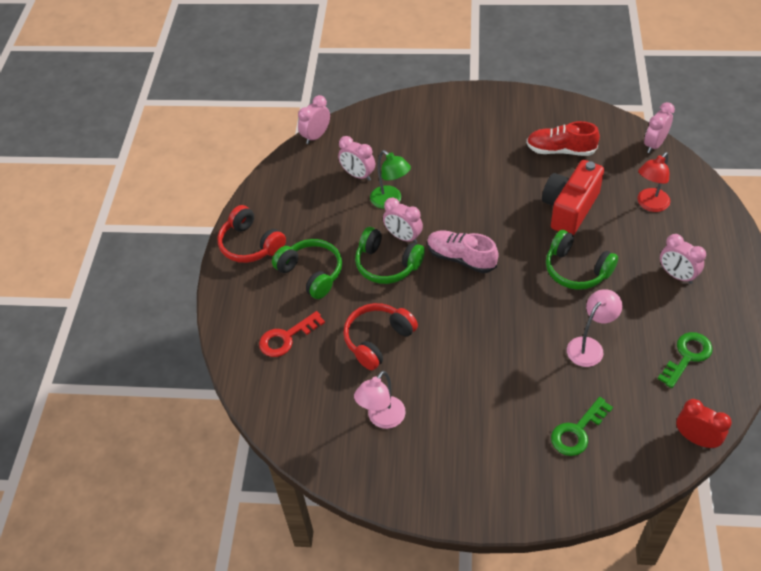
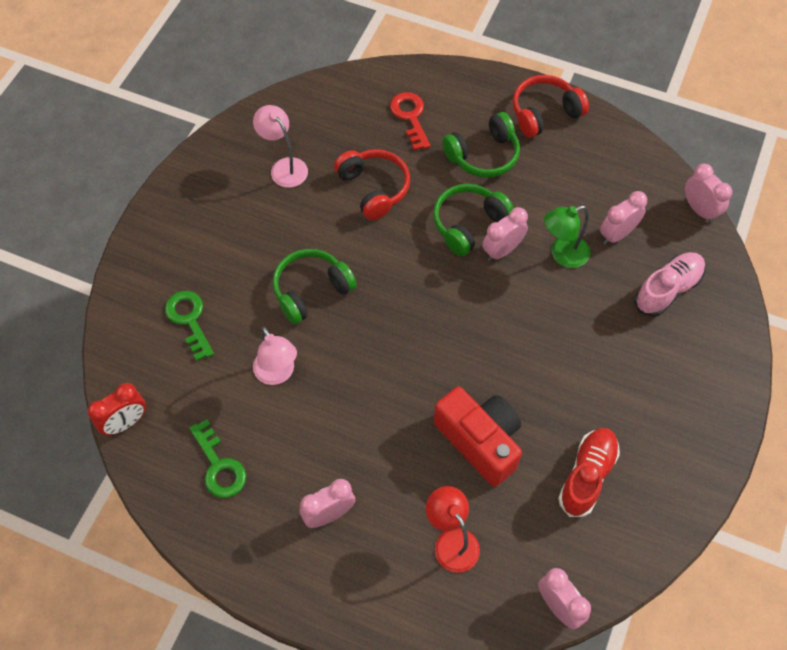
camera: 105 degrees right, 10 degrees up
(461, 258) = (448, 296): pink shoe -> pink shoe (667, 290)
(576, 270) = (383, 406): green headphones -> green headphones (311, 290)

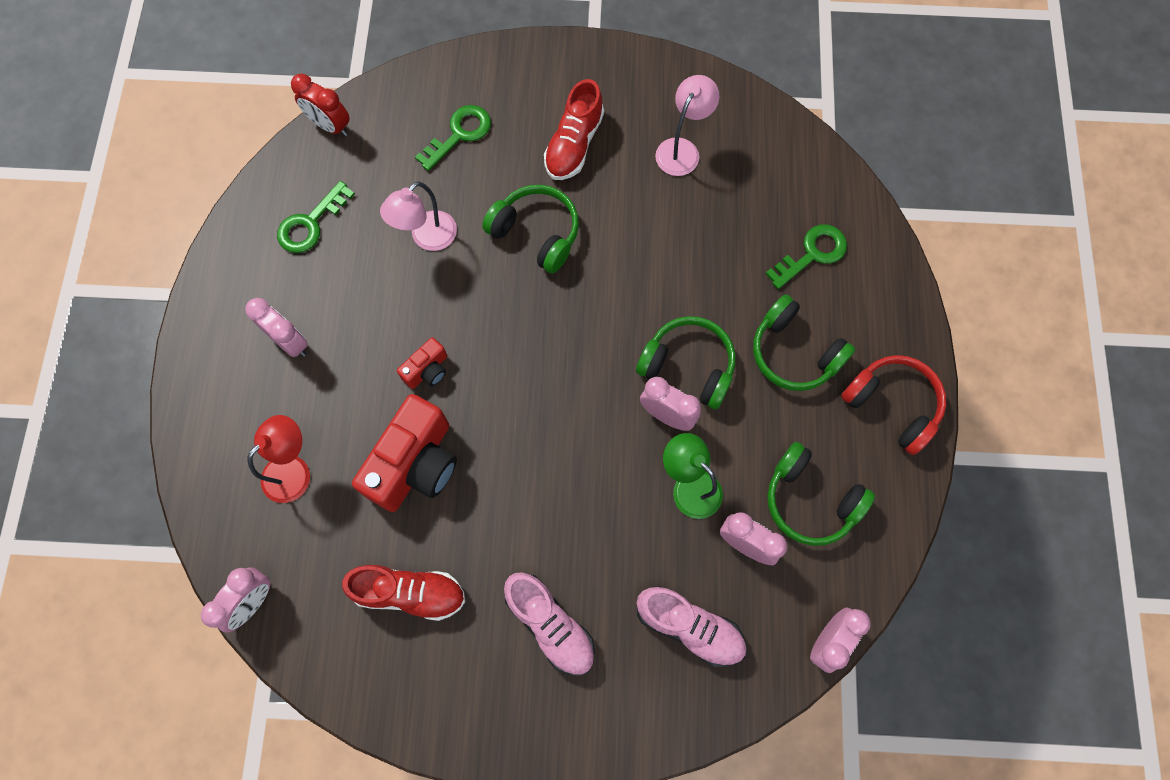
camera: 70 degrees right, 10 degrees up
(242, 238) = (574, 144): none -> red shoe
(374, 188) = (693, 249): red headphones -> none
(400, 408) = (427, 370): none -> red camera
(410, 117) = (812, 254): red key -> green key
(597, 185) = (810, 500): none -> green headphones
(641, 381) = (550, 625): none -> pink shoe

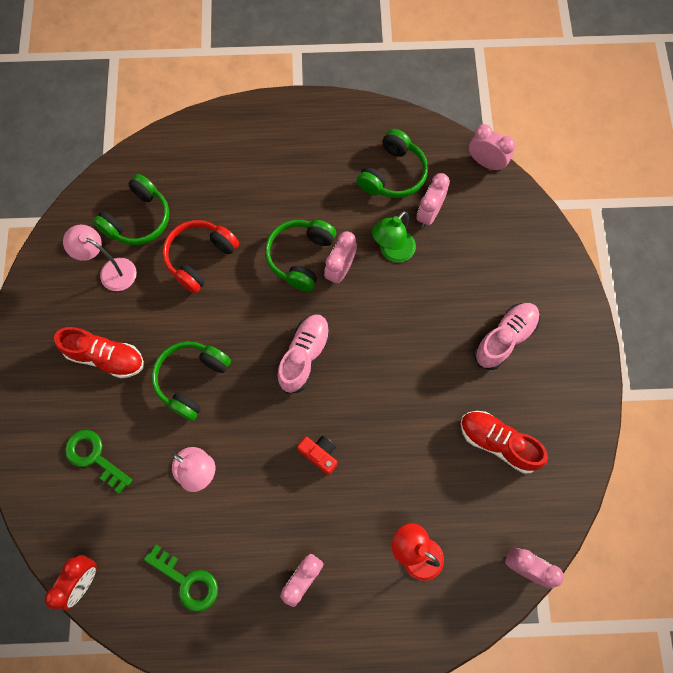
camera: 95 degrees left, 0 degrees up
(410, 593) = (498, 443): red shoe -> red shoe turned 60 degrees counterclockwise
(415, 464) = (399, 453): red camera -> none
(689, 627) = (491, 247): pink shoe -> pink shoe (304, 356)
(794, 353) = (284, 186): green headphones -> green headphones (138, 219)
(812, 254) = (203, 175): green key -> none
(892, 405) = (319, 124): red headphones -> red headphones (200, 258)

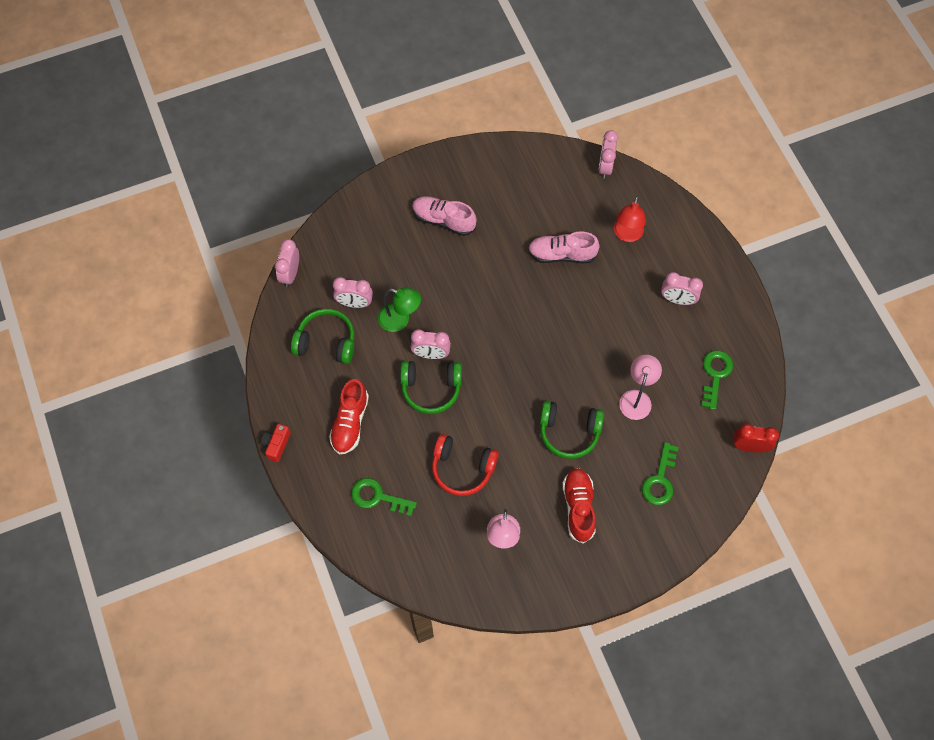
camera: 110 degrees left, 5 degrees down
(138, 219) = (446, 536): green headphones -> none
(206, 172) = (378, 497): none -> green key
(304, 356) = (515, 356): pink shoe -> pink shoe (561, 254)
(319, 454) = (586, 318): red camera -> red camera (276, 445)
(498, 443) = (526, 204): red shoe -> red shoe (350, 422)

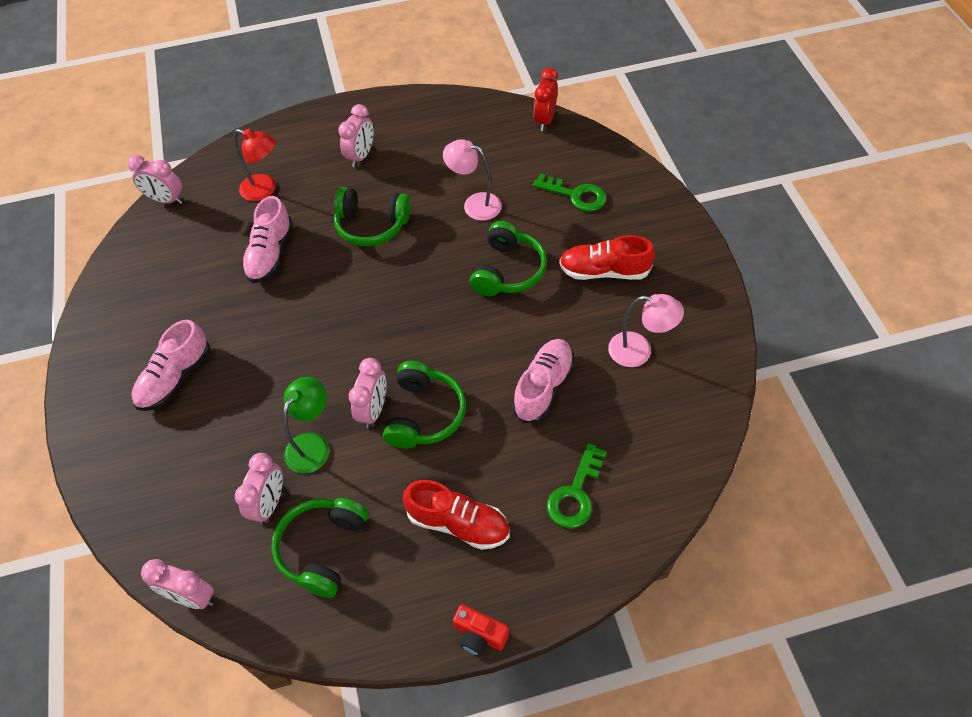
camera: 80 degrees left, 10 degrees down
(462, 468) = (543, 387): red headphones -> pink shoe
(601, 322) = (371, 225): none -> green headphones
(715, 375) = (459, 136): green key -> none

